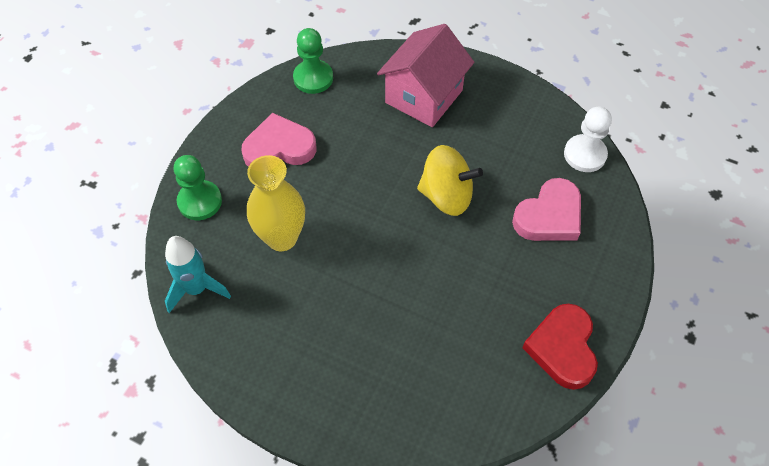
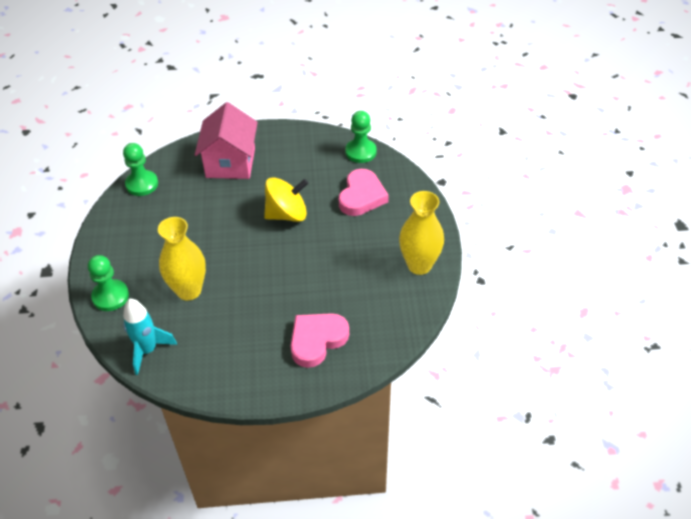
camera: 30 degrees left, 10 degrees down
(279, 148) = (147, 237): pink heart -> pink heart (317, 340)
(562, 348) = (419, 265): red heart -> yellow vase
(585, 154) = (360, 152): white pawn -> green pawn

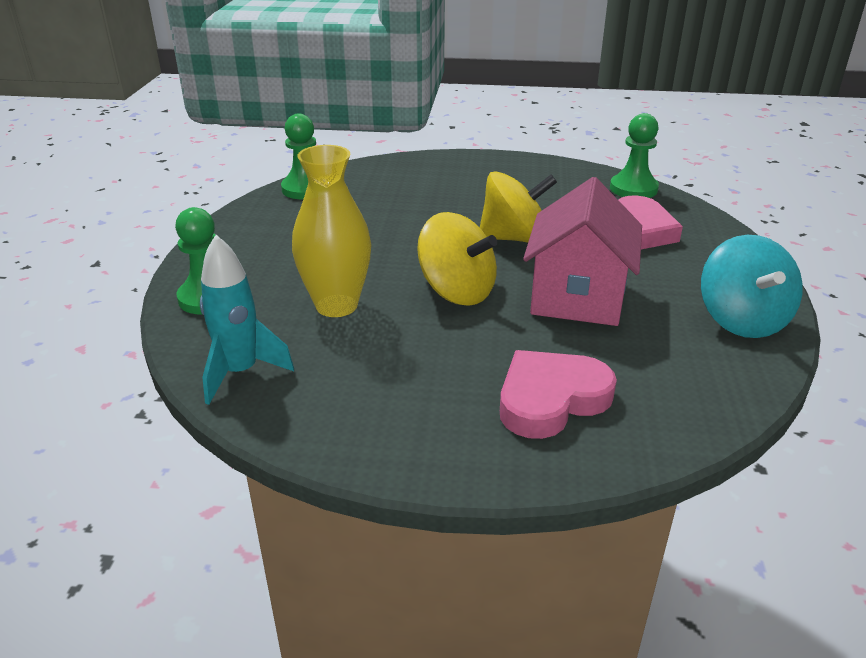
camera: 10 degrees right, 15 degrees down
(230, 163) = (437, 181): pink house -> pink house (577, 297)
(257, 267) = (457, 291): none -> yellow spinning top
(419, 265) = (741, 320): yellow vase -> turquoise spinning top

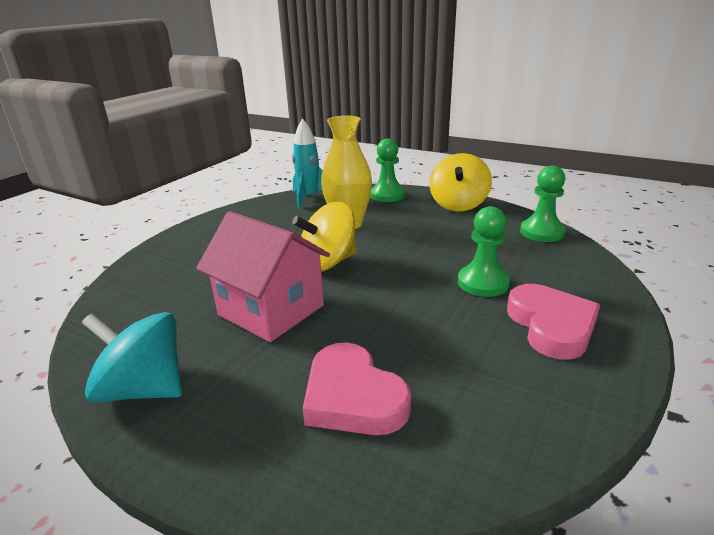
camera: 115 degrees right, 5 degrees down
(514, 238) = (391, 308): yellow spinning top -> yellow spinning top (458, 204)
(551, 399) = (188, 266): pink heart -> pink heart (551, 325)
(633, 189) = (482, 459): green pawn -> green pawn (483, 283)

